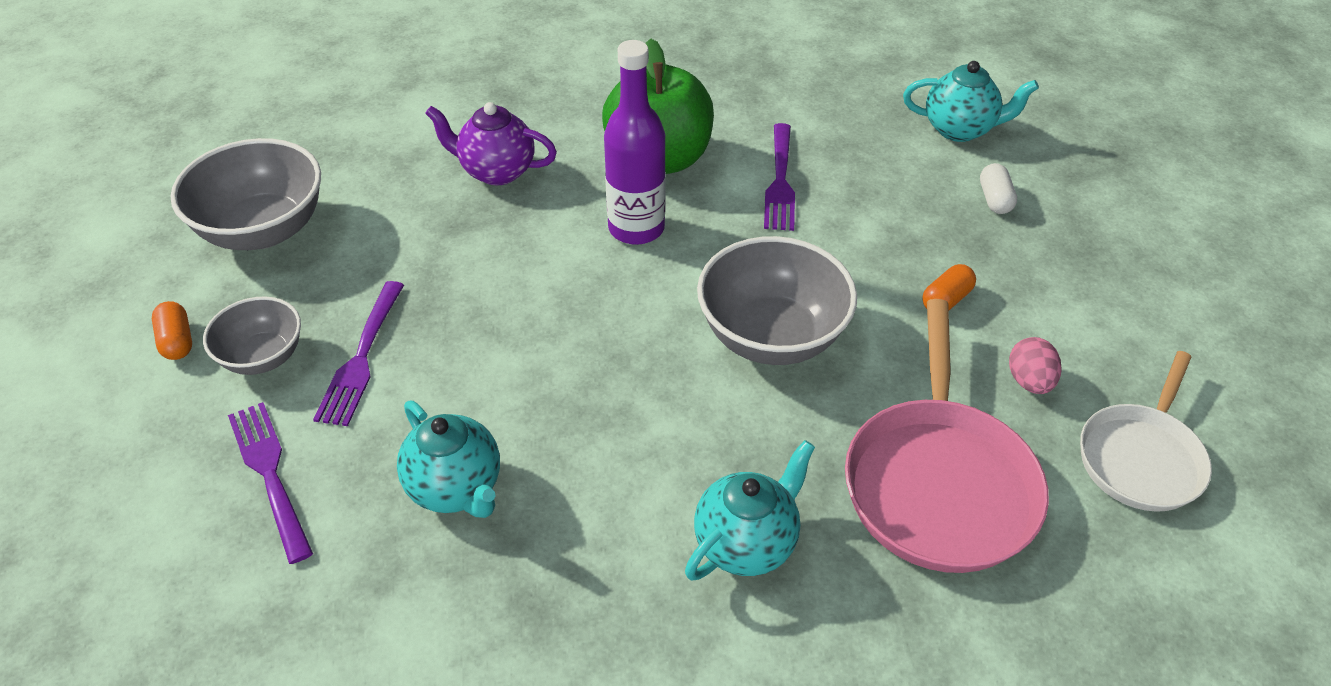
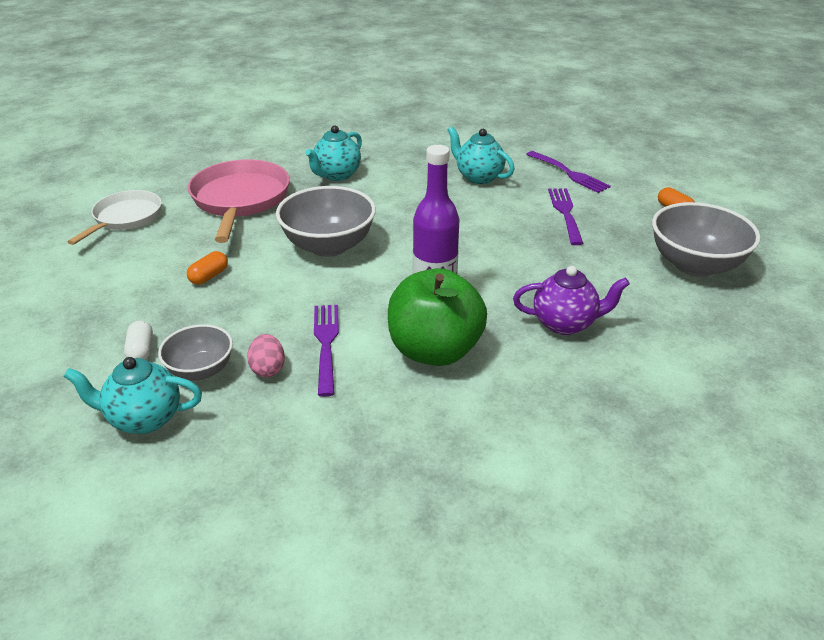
camera: 170 degrees right, 10 degrees down
(263, 357) = (619, 208): grey bowl -> grey bowl (201, 370)
(1029, 381) = (172, 242): pink egg -> pink egg (268, 369)

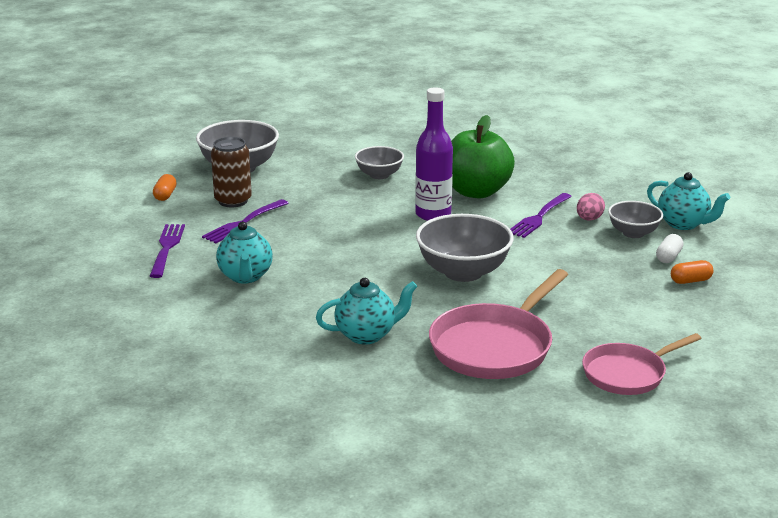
camera: 140 degrees left, 10 degrees down
(125, 218) = (628, 374): white pan -> pink pan
(209, 276) = (584, 286): orange capsule -> orange capsule (690, 281)
(565, 323) = (379, 175): purple teapot -> grey bowl
(618, 228) = (233, 201): none -> brown can

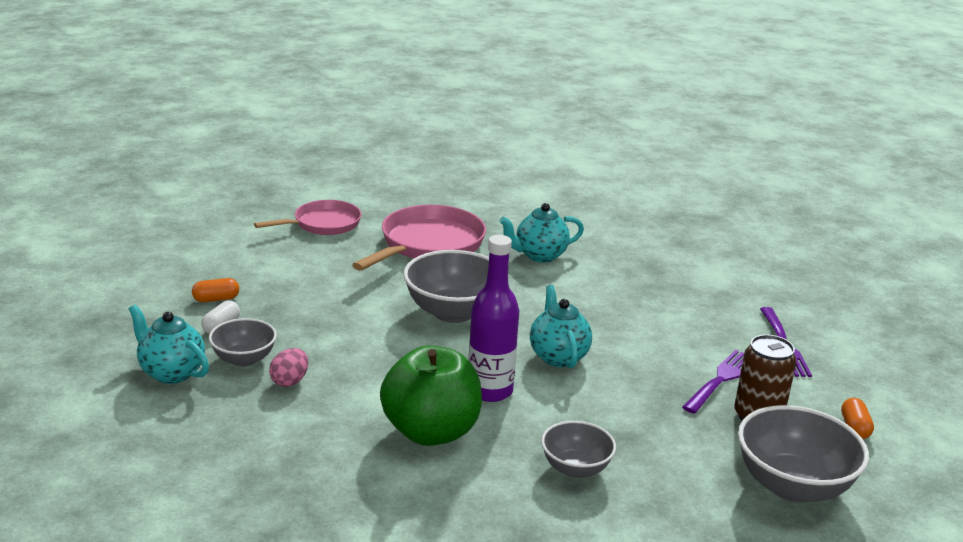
camera: 175 degrees right, 0 degrees up
(245, 276) = (676, 310): turquoise teapot -> turquoise teapot (558, 356)
(539, 217) = (353, 385): purple fork -> none

